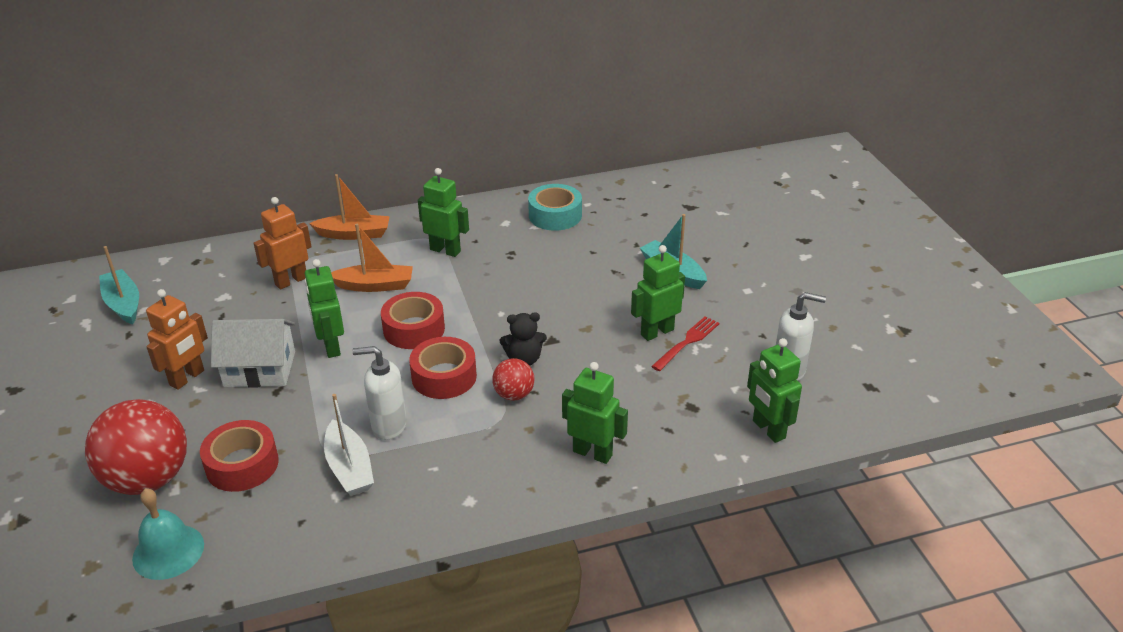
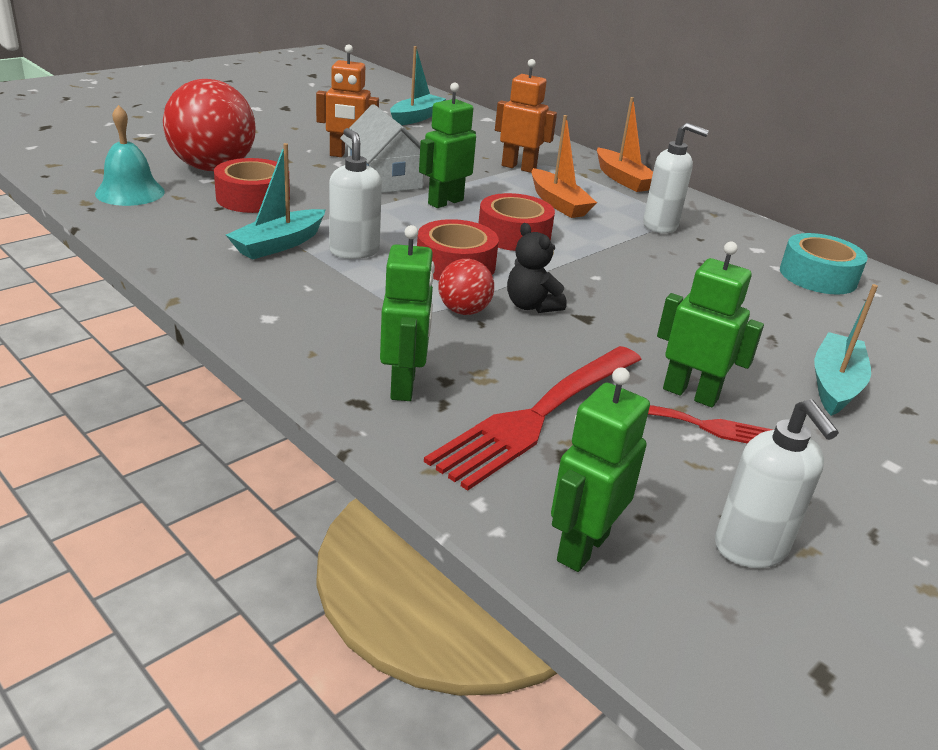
camera: 60 degrees right, 5 degrees down
(349, 468) = (279, 244): white boat -> turquoise boat
(445, 250) = (660, 226): green robot -> white soap dispenser
(651, 404) = (538, 416): none -> red fork

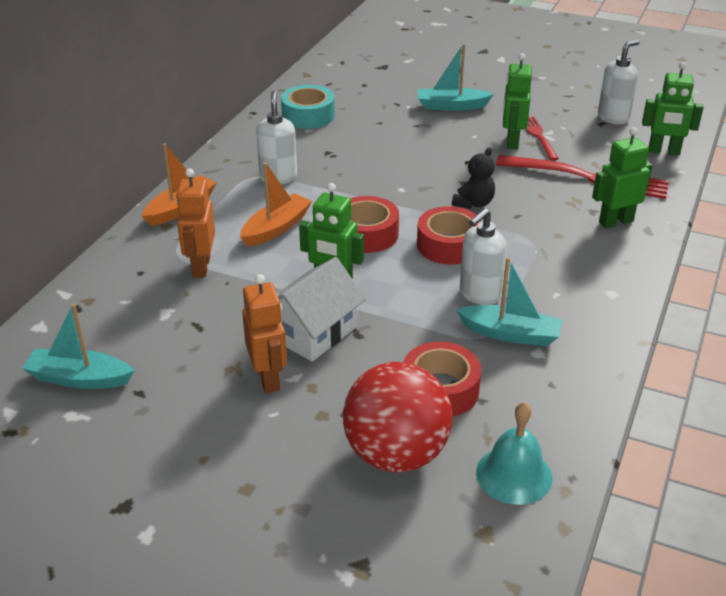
camera: 110 degrees left, 5 degrees up
(464, 311) = (511, 225): red ball -> none

